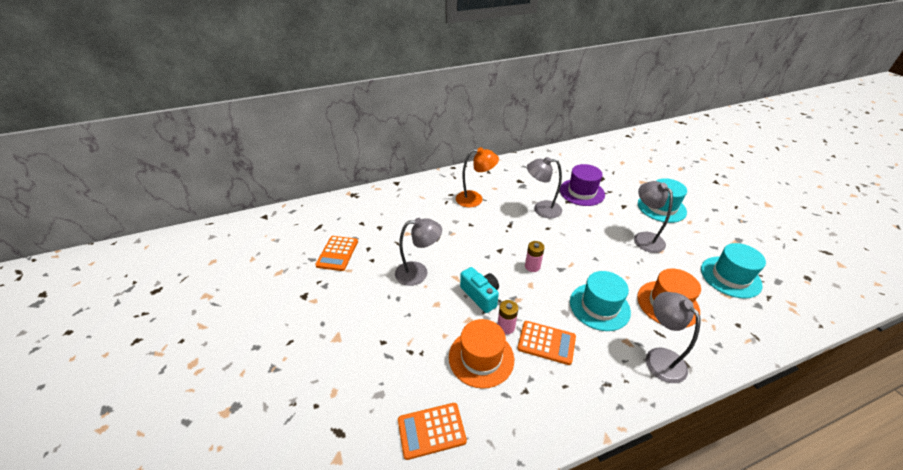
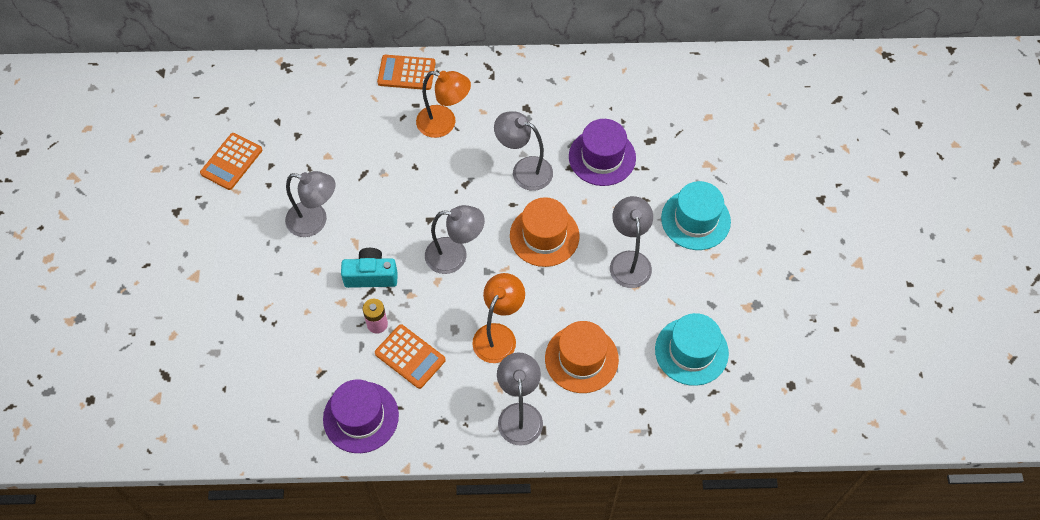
camera: 20 degrees right, 20 degrees up
(431, 430) = (248, 403): orange calculator -> orange calculator (406, 73)
(480, 295) = (371, 276): turquoise camera -> turquoise camera turned 75 degrees counterclockwise
(481, 357) = (332, 349): orange hat -> orange hat (544, 236)
(532, 266) = (455, 256): pink battery -> grey lamp
(538, 406) = (361, 417): none -> purple hat
(599, 306) = (498, 335): turquoise hat -> orange lamp

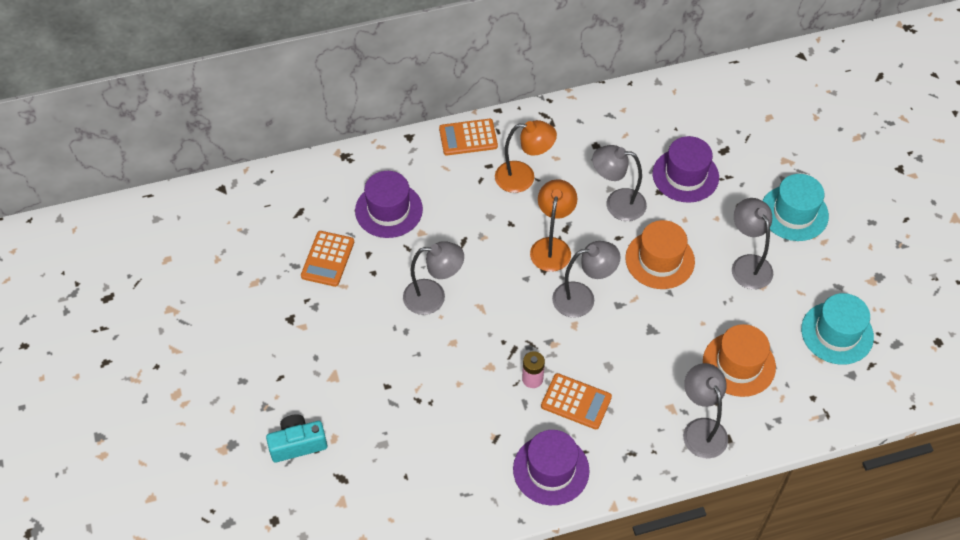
camera: 15 degrees left, 5 degrees down
(305, 127) = (388, 210): none -> purple hat
(371, 276) = (508, 335): turquoise camera -> turquoise camera (297, 444)
(498, 335) = (652, 361): orange lamp -> orange lamp (552, 247)

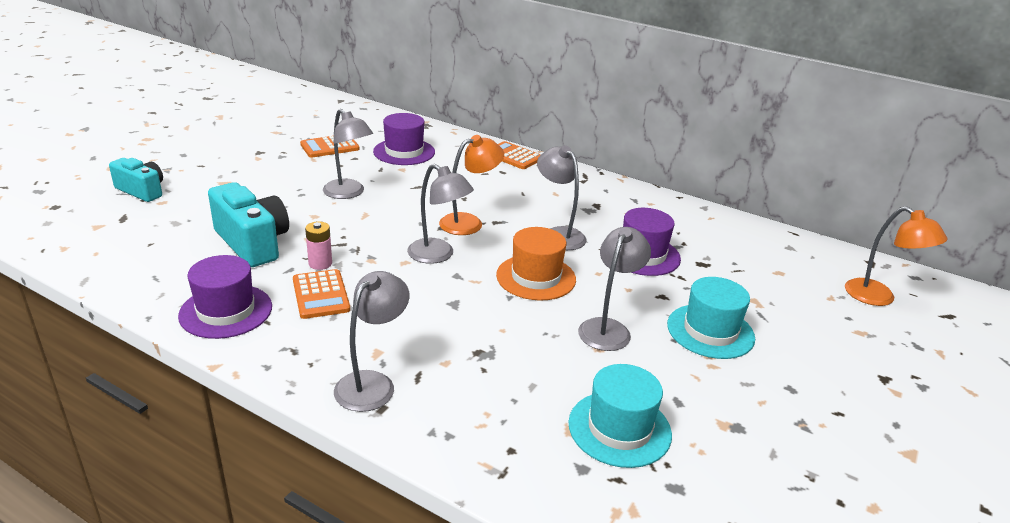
camera: 45 degrees right, 25 degrees down
(463, 407) = (252, 243): none -> turquoise camera
(523, 177) = (515, 188): orange lamp -> orange lamp (879, 298)
(739, 364) = (484, 374): orange hat -> none

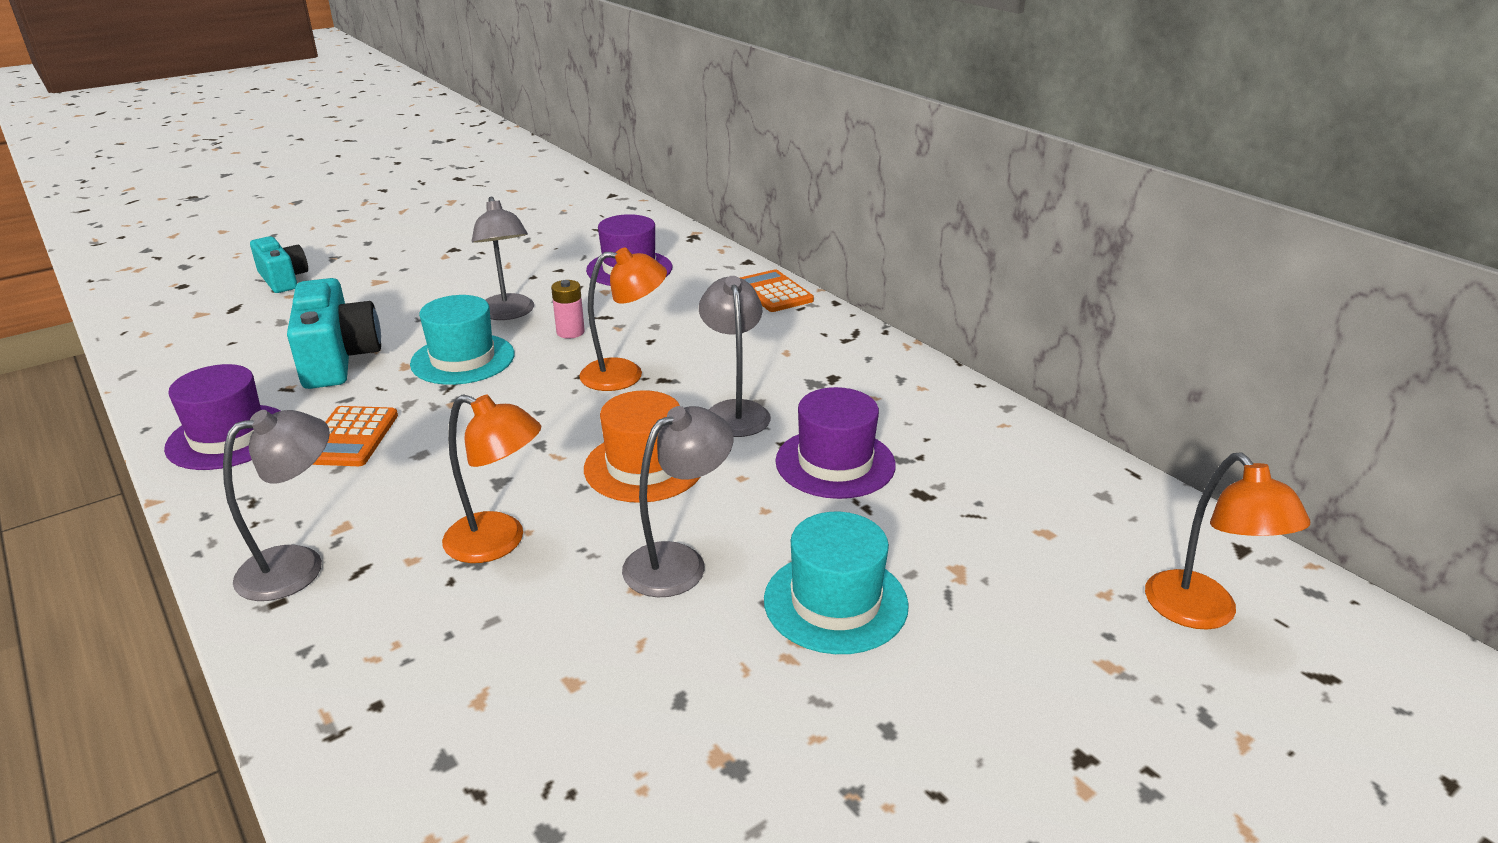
camera: 25 degrees right, 0 degrees up
(320, 263) = (388, 398): pink battery -> pink battery (570, 332)
(330, 147) = (542, 252): orange calculator -> none
(438, 255) = (542, 412): grey lamp -> none
(491, 340) = (499, 542): none -> orange lamp
(619, 428) = (552, 717): turquoise hat -> turquoise hat (463, 359)

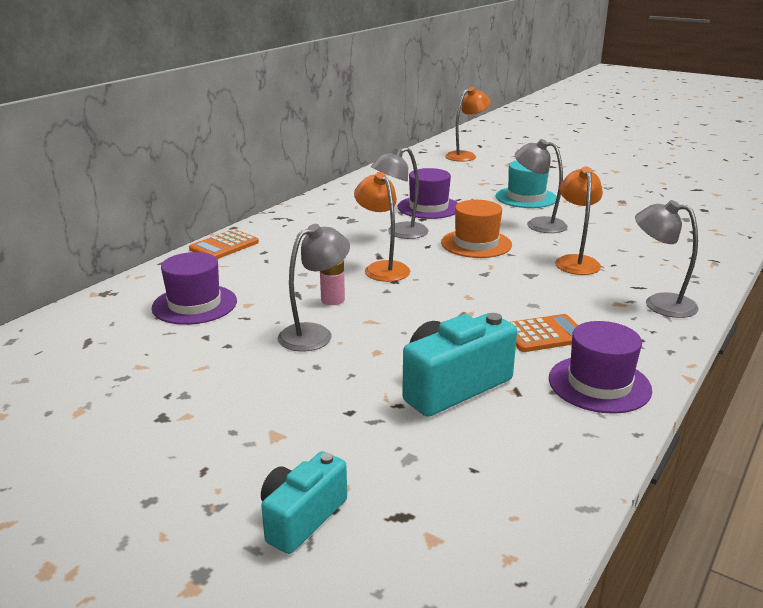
camera: 110 degrees left, 5 degrees down
(463, 359) = (406, 329): turquoise hat -> none

